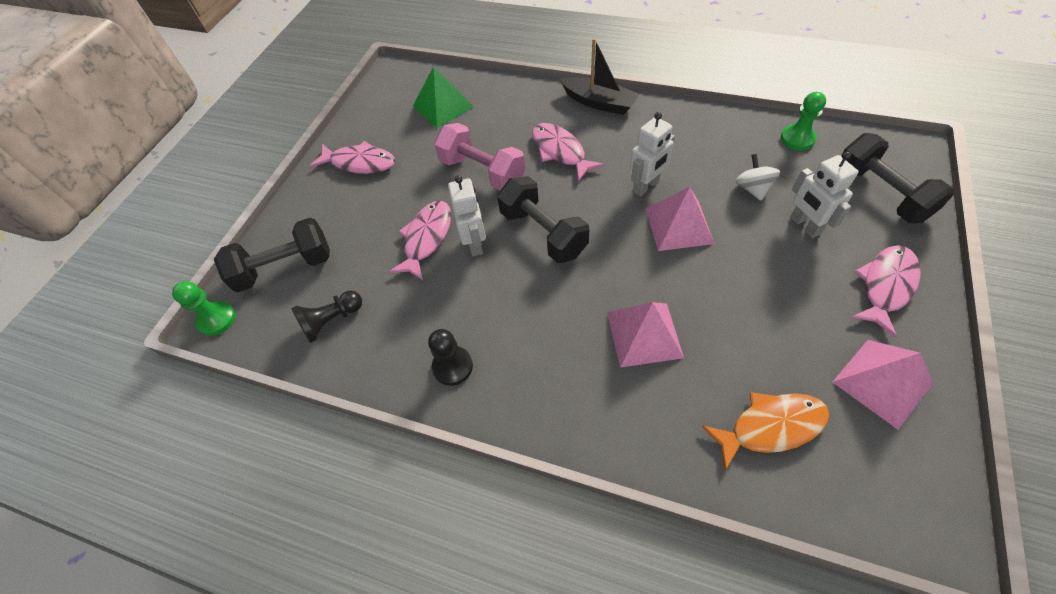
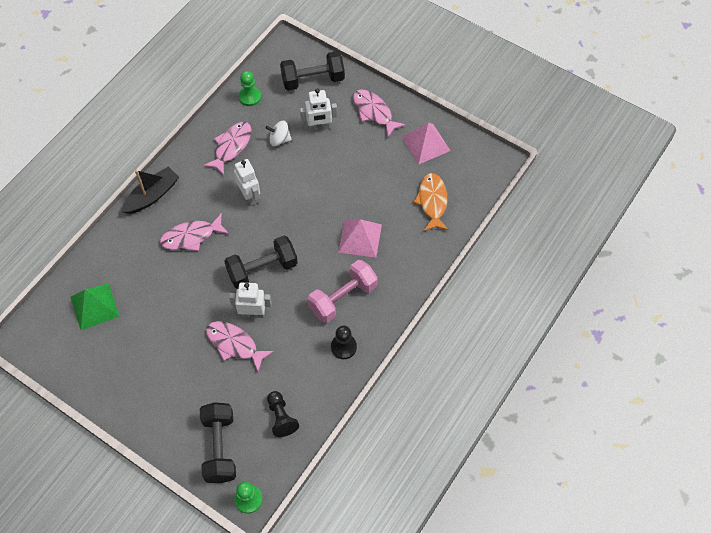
camera: 80 degrees left, 5 degrees up
(360, 163) = (131, 382): pink fish -> pink fish (231, 147)
(482, 171) = (186, 293): pink dumbbell -> pink dumbbell (343, 298)
(678, 225) = (290, 190): pink pyramid -> none

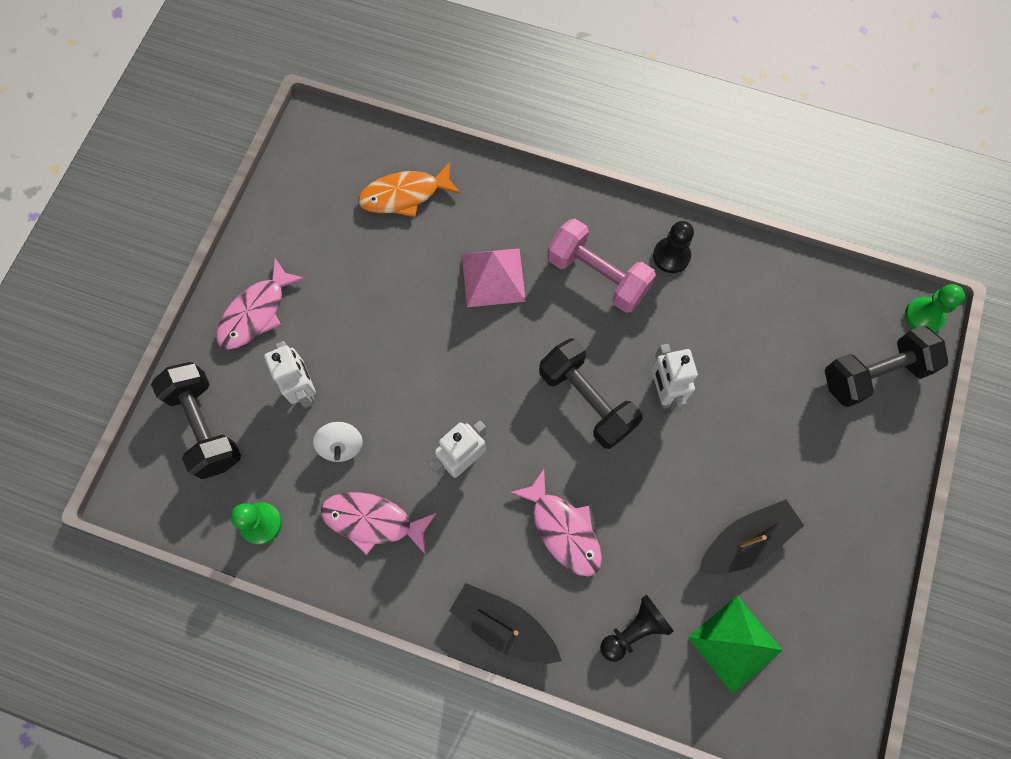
camera: 105 degrees left, 10 degrees up
(147, 331) = (745, 541): none -> black boat
(234, 344) = (719, 402): pink fish -> none
(281, 417) = (800, 307): black pawn -> black pawn (634, 630)
(426, 144) = (303, 225): pink pyramid -> none

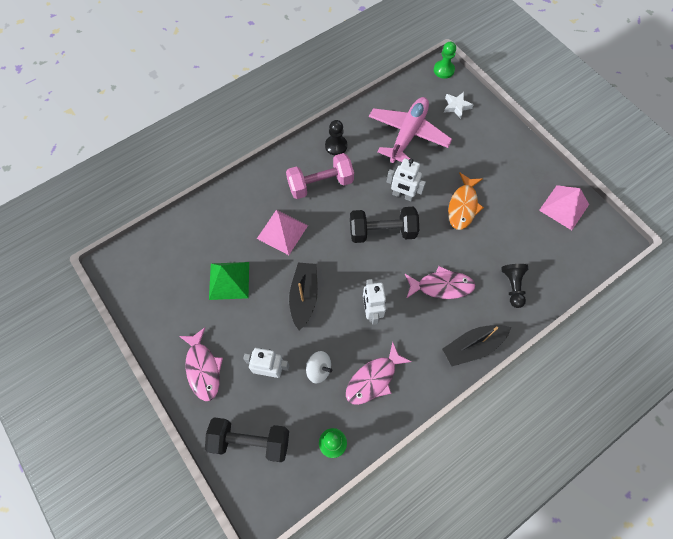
camera: 55 degrees left, 5 degrees down
(405, 195) = (198, 245): orange fish -> orange fish (463, 206)
(734, 643) = (545, 247): green pyramid -> green pyramid (229, 280)
(745, 541) = (500, 210): black boat -> black boat (304, 297)
(767, 337) = (408, 134): none -> pink plane
(825, 635) = (564, 207): none -> pink pyramid
(874, 374) = (456, 106): black dumbbell -> white star

